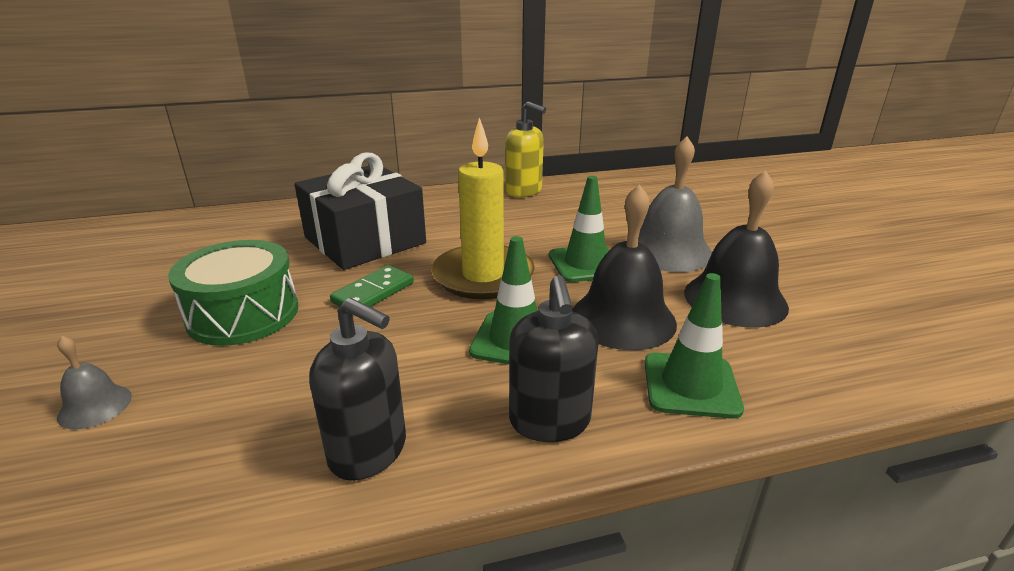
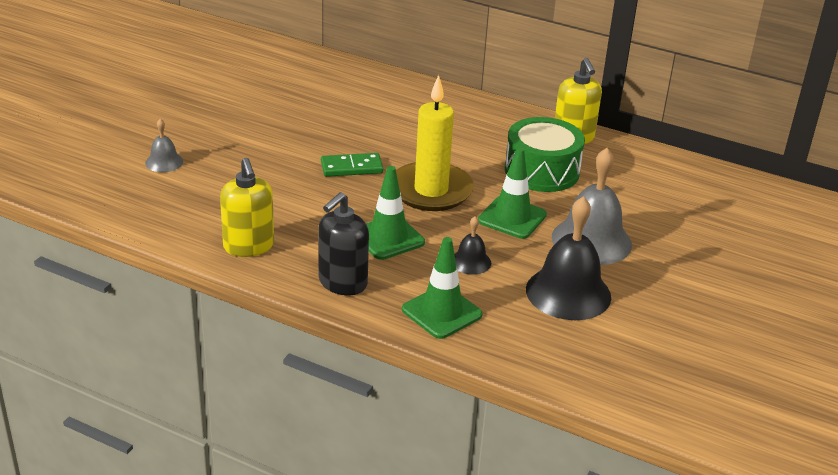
camera: 40 degrees right, 5 degrees up
(243, 314) = (270, 145): green drum -> green drum (541, 171)
(365, 240) = (395, 127): black gift -> none
(369, 451) = (249, 246): black soap dispenser -> yellow soap dispenser
(623, 318) = (470, 262): black bell -> black bell, size x0.50

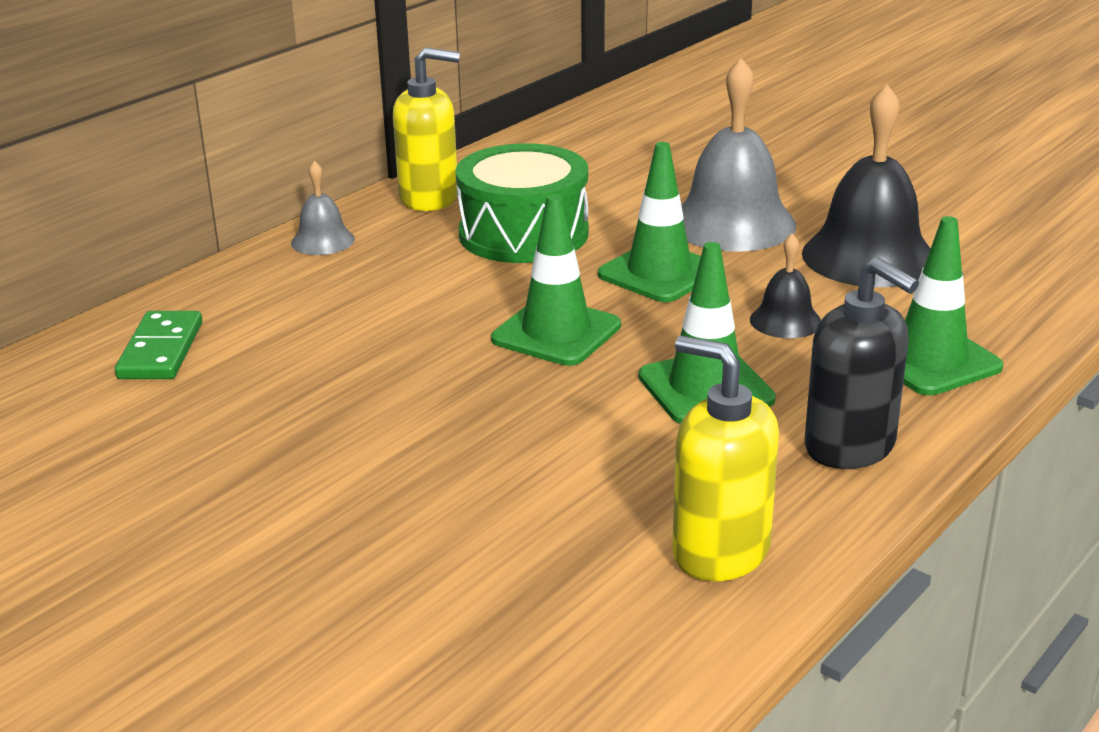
camera: 75 degrees left, 5 degrees down
(164, 162) = (315, 672): grey bell -> grey bell (322, 241)
(249, 246) = (720, 551): yellow soap dispenser -> yellow soap dispenser turned 135 degrees counterclockwise
(351, 167) = (445, 406): green domino -> green domino (160, 350)
(431, 190) = (556, 333): yellow candle -> green traffic cone

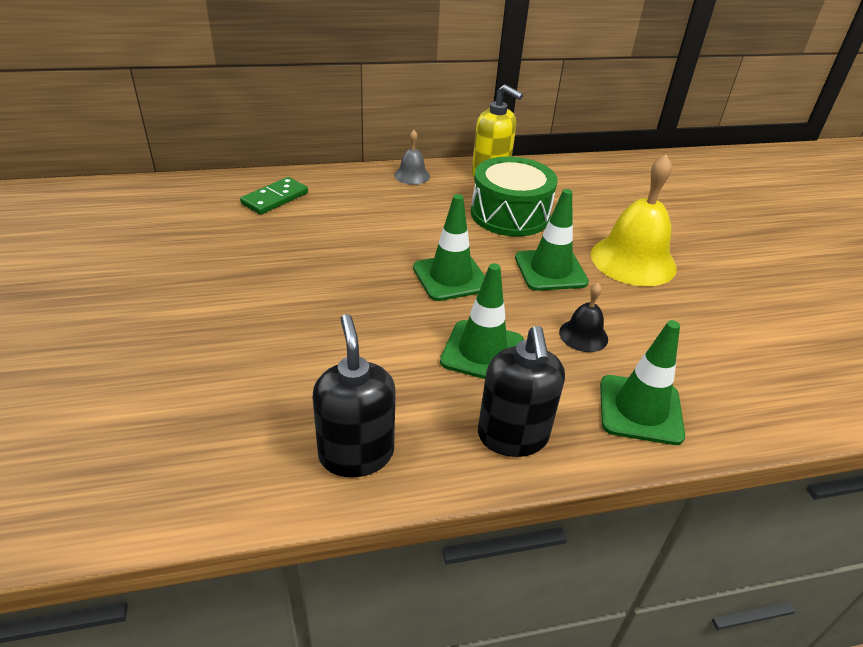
camera: 35 degrees right, 10 degrees up
(720, 551) = (356, 454): yellow soap dispenser -> black soap dispenser
(732, 223) = (633, 260): grey bell -> yellow bell
(869, 256) = (691, 321): black bell -> none

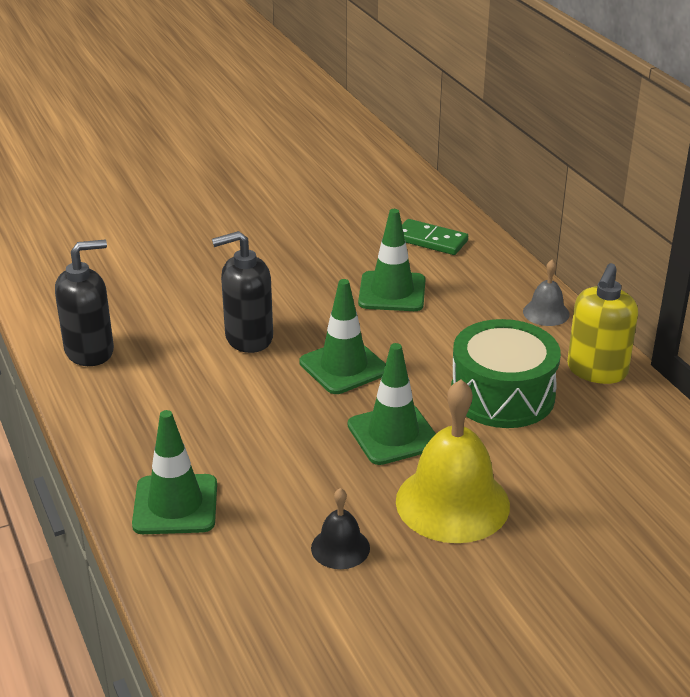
camera: 80 degrees right, 5 degrees down
(482, 351) = (230, 399): green traffic cone -> green traffic cone (392, 292)
(513, 436) = (123, 427): black soap dispenser -> black soap dispenser (248, 338)
(583, 335) = (280, 464): black bell -> black bell (340, 547)

